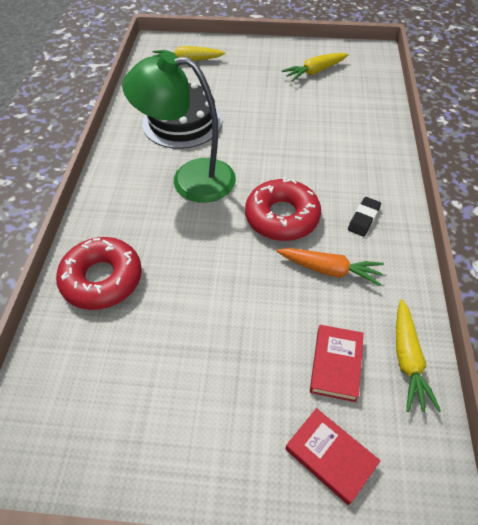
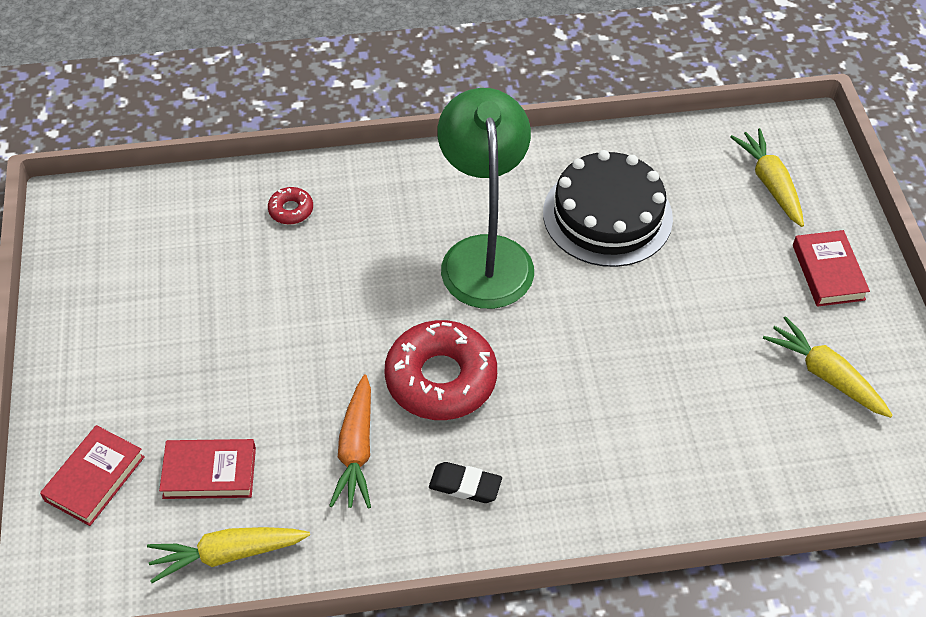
camera: 75 degrees right, 0 degrees up
(102, 279) = (291, 210): red donut -> red donut, size x0.44
(253, 56) = (828, 272): none -> red book

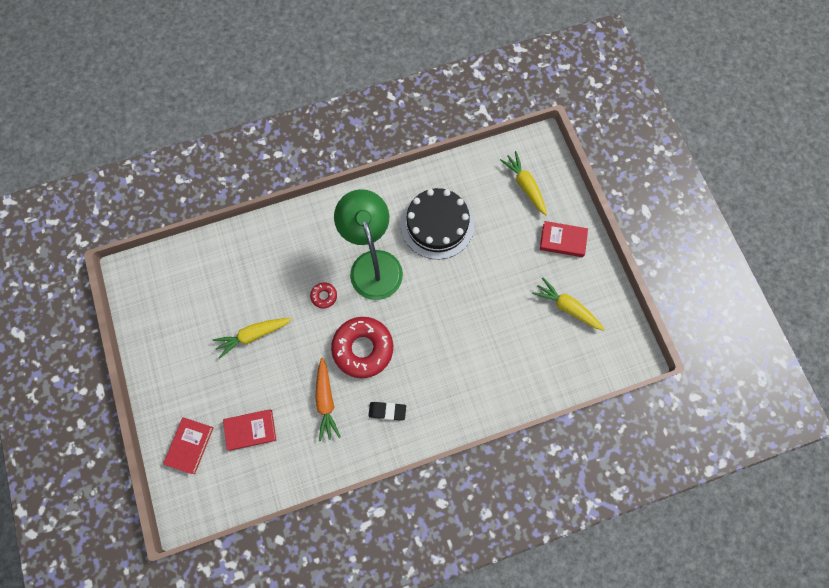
camera: 10 degrees left, 20 degrees up
(227, 554) = (271, 476): yellow carrot -> yellow carrot (253, 335)
(291, 210) = (258, 253): red donut -> red donut (324, 296)
(828, 272) = (562, 240): red book -> red book turned 60 degrees counterclockwise

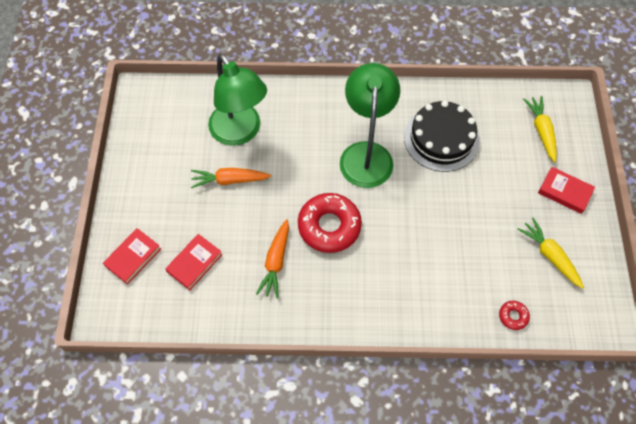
camera: 20 degrees right, 10 degrees down
(245, 282) = (240, 132): none -> green lamp
(251, 430) = (194, 263): red book -> red book turned 60 degrees counterclockwise
(253, 335) = (229, 180): yellow carrot -> orange carrot
(324, 296) = (309, 167): red donut -> red donut (513, 316)
(387, 411) = (332, 291): black eraser -> none

